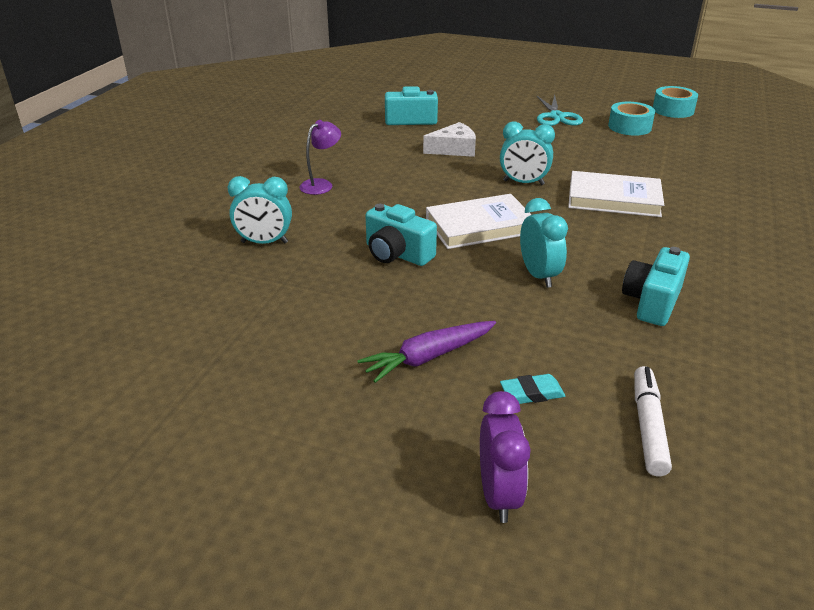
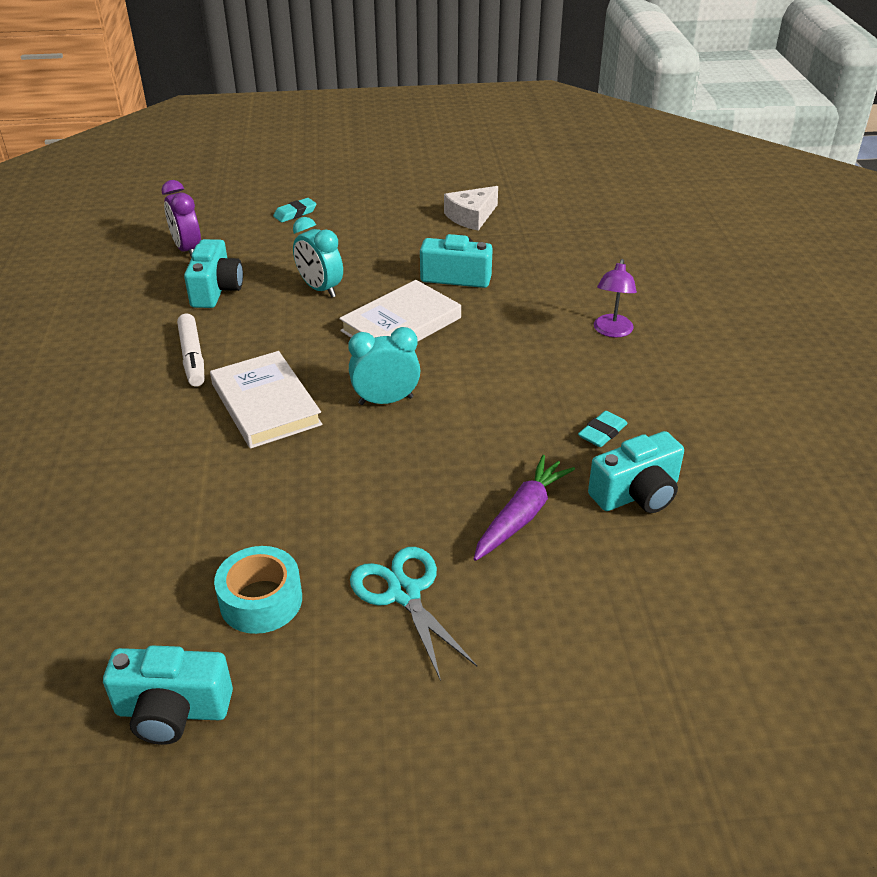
camera: 155 degrees right, 5 degrees up
(264, 242) = (580, 257): turquoise clock -> none
(399, 142) = (602, 432): none -> turquoise eraser
(428, 357) = (373, 215): purple carrot -> purple carrot (521, 515)
(454, 149) = (515, 440): white cheese -> white cheese (471, 216)
(498, 495) = (296, 173): purple clock -> purple clock (187, 250)
(614, 199) = (265, 404): white book -> white book turned 75 degrees clockwise
(648, 426) = (218, 214): white marker -> white marker (192, 357)
(673, 110) = (172, 711): turquoise tape -> turquoise camera

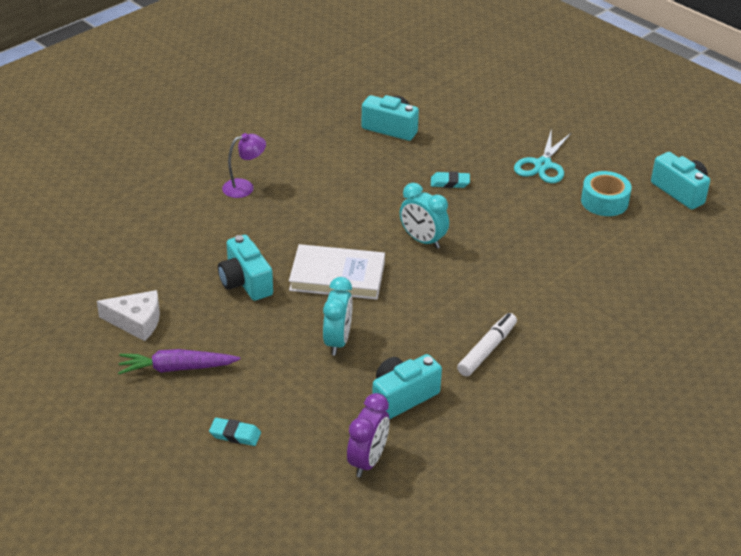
camera: 130 degrees left, 0 degrees up
(265, 404) = (486, 285): white book -> none
(521, 515) = (451, 154): purple carrot -> purple carrot (176, 368)
(602, 432) = (355, 154): turquoise eraser -> turquoise eraser (450, 183)

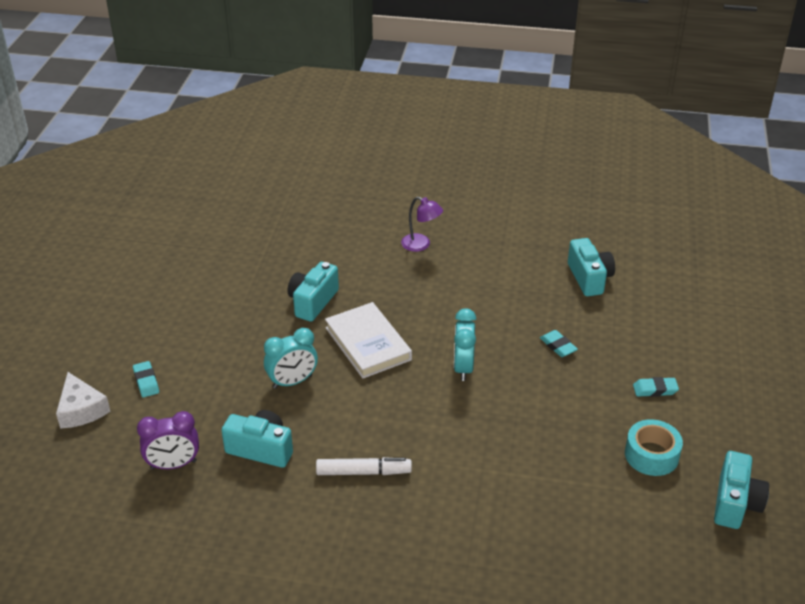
camera: 55 degrees right, 0 degrees up
(136, 321) = (221, 275): white cheese -> white cheese (81, 410)
(176, 368) = (190, 318): purple carrot -> none
(543, 165) = (655, 390): turquoise scissors -> turquoise eraser

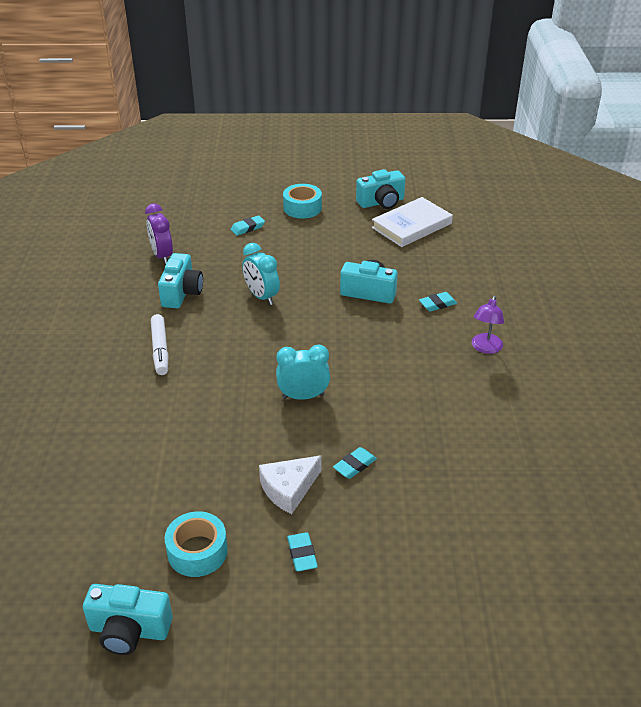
camera: 80 degrees right, 0 degrees up
(81, 410) = (213, 207): white cheese -> white cheese (288, 489)
(125, 331) = (302, 208): none -> turquoise tape
(348, 261) = (437, 304): none -> turquoise eraser
(368, 343) = (321, 332): white book -> white book (412, 226)
(589, 278) = (485, 488): turquoise camera -> turquoise camera (381, 202)

